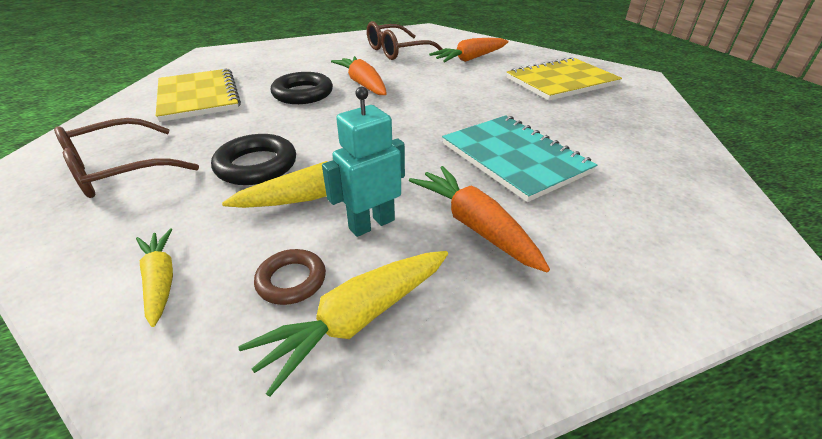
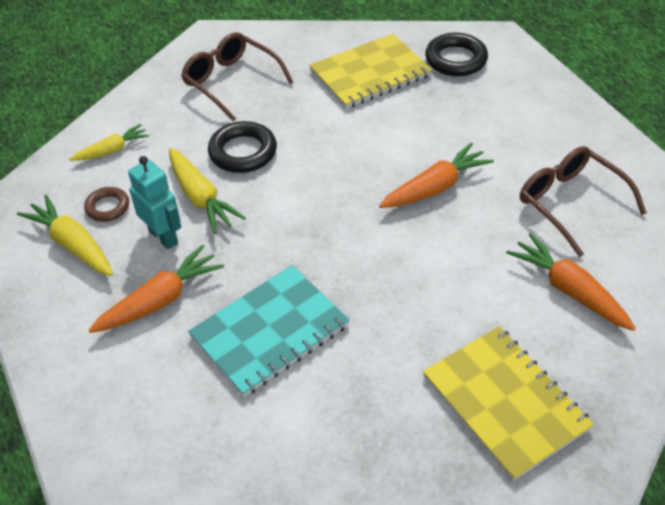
camera: 85 degrees right, 10 degrees up
(303, 93) = (395, 144): black ring -> black ring (456, 59)

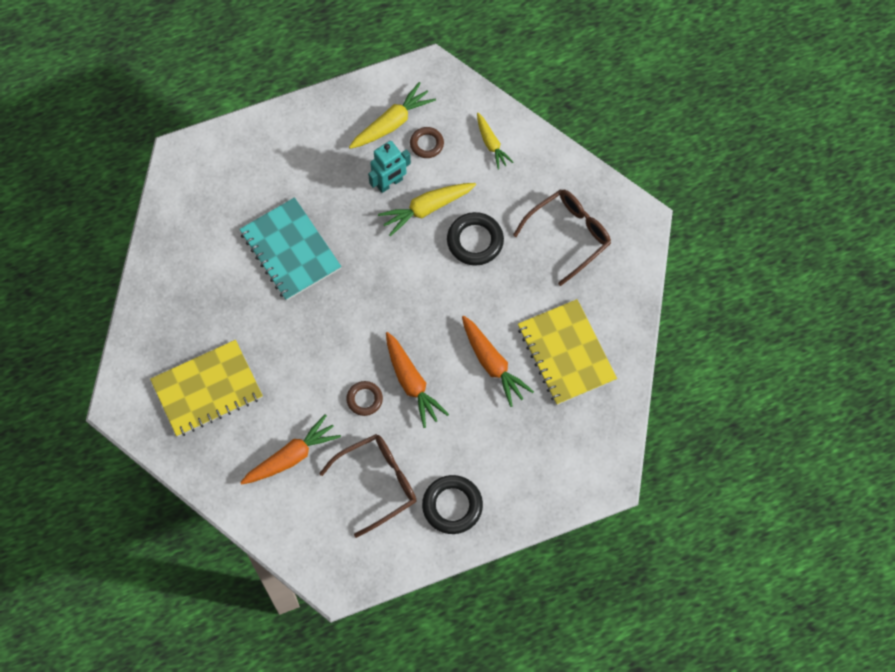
camera: 95 degrees right, 20 degrees up
(160, 300) = (330, 182): orange carrot -> orange carrot (492, 364)
(456, 59) = (578, 432): black ring -> black ring (452, 506)
(468, 227) = (364, 399): none -> brown ring

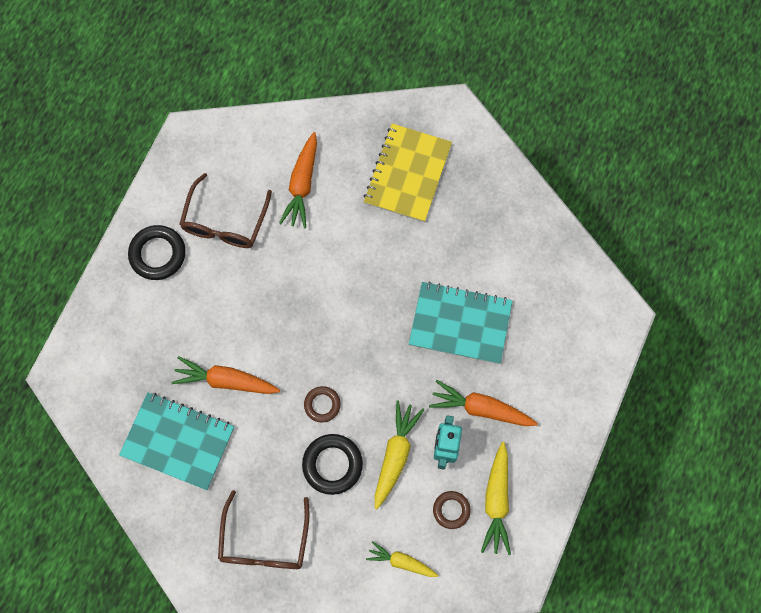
camera: 135 degrees right, 5 degrees up
(364, 399) = (292, 268): brown ring -> brown ring (322, 405)
(411, 383) = (271, 311): orange carrot -> orange carrot (481, 408)
(566, 353) = (178, 441): yellow notebook -> turquoise notebook

